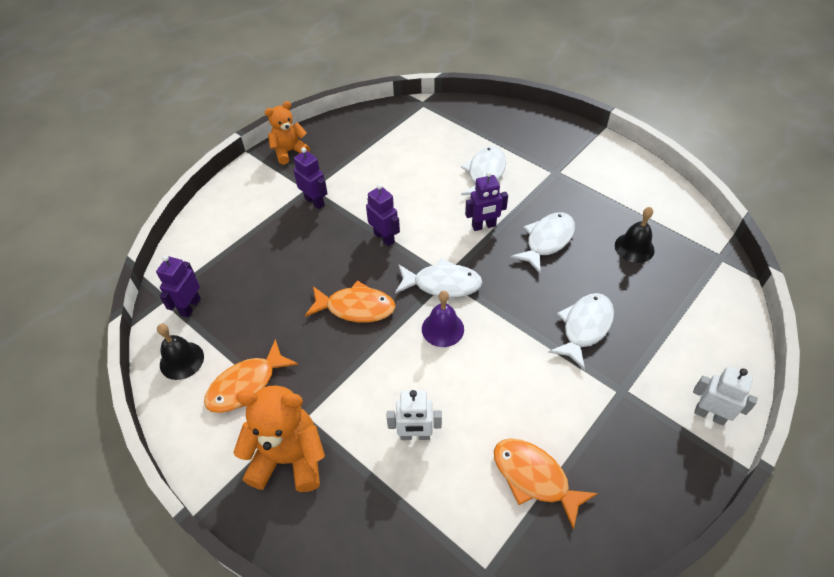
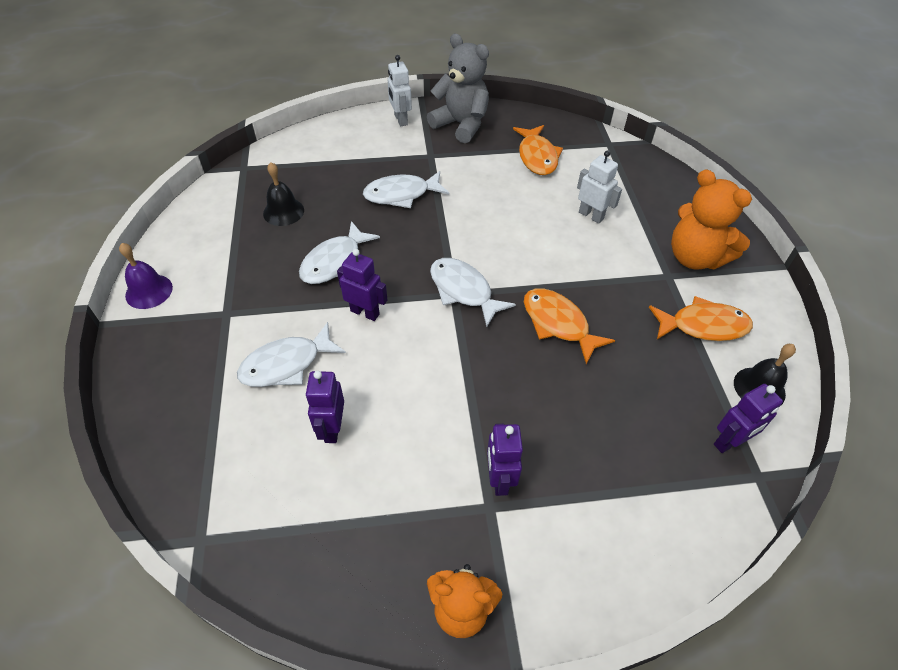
camera: 140 degrees left, 0 degrees up
(384, 237) = (467, 371): purple robot -> purple robot (332, 428)
(442, 329) = (502, 260): purple bell -> purple bell (149, 291)
(547, 241) = (335, 262): white fish -> white fish turned 45 degrees counterclockwise
(653, 461) = (461, 125): none -> grey teddy bear

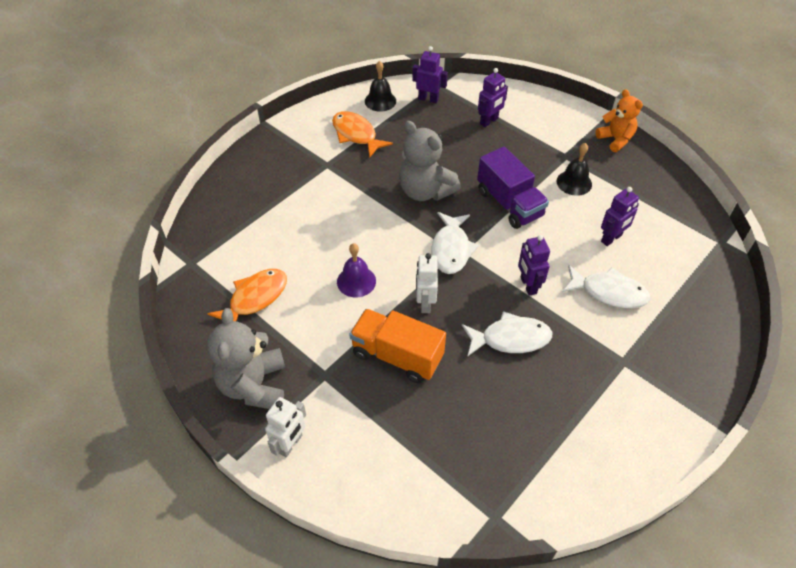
camera: 130 degrees left, 0 degrees up
(149, 291) = (673, 431): purple bell -> purple bell (356, 281)
(283, 211) = (505, 422): black bell -> black bell (574, 182)
(401, 194) = (397, 355): white fish -> orange truck
(472, 379) = (509, 204): none -> purple truck
(499, 479) = (549, 160): purple robot -> purple robot (489, 121)
(558, 324) = (425, 191): orange fish -> grey teddy bear
(591, 215) = (302, 227): white robot -> white robot (425, 303)
(695, 257) = (295, 160): orange teddy bear -> none

